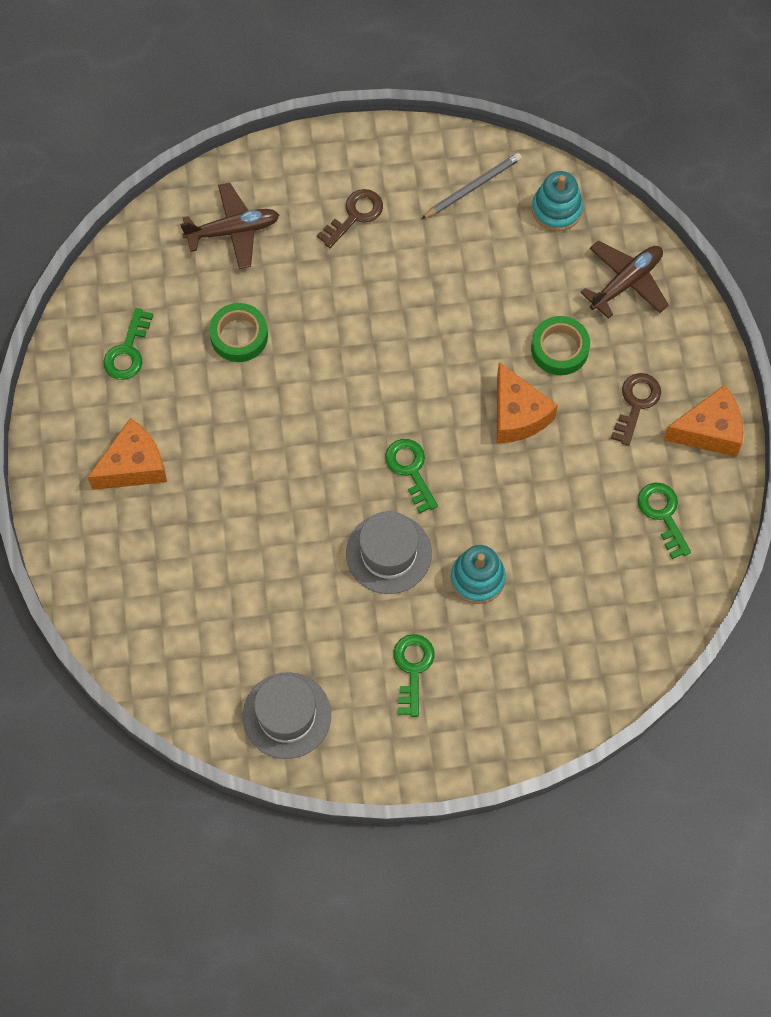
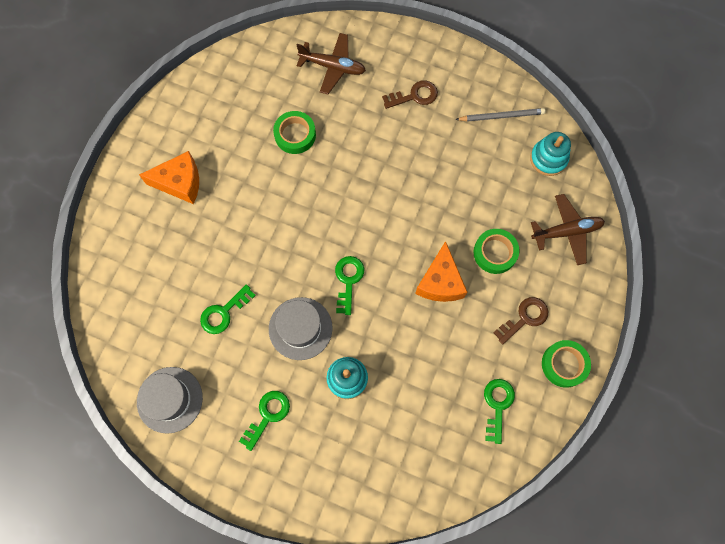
camera: 30 degrees right, 5 degrees up
(127, 351) = (222, 109): green key -> green key (223, 312)
(709, 430) = (564, 364): orange cheese -> green tape

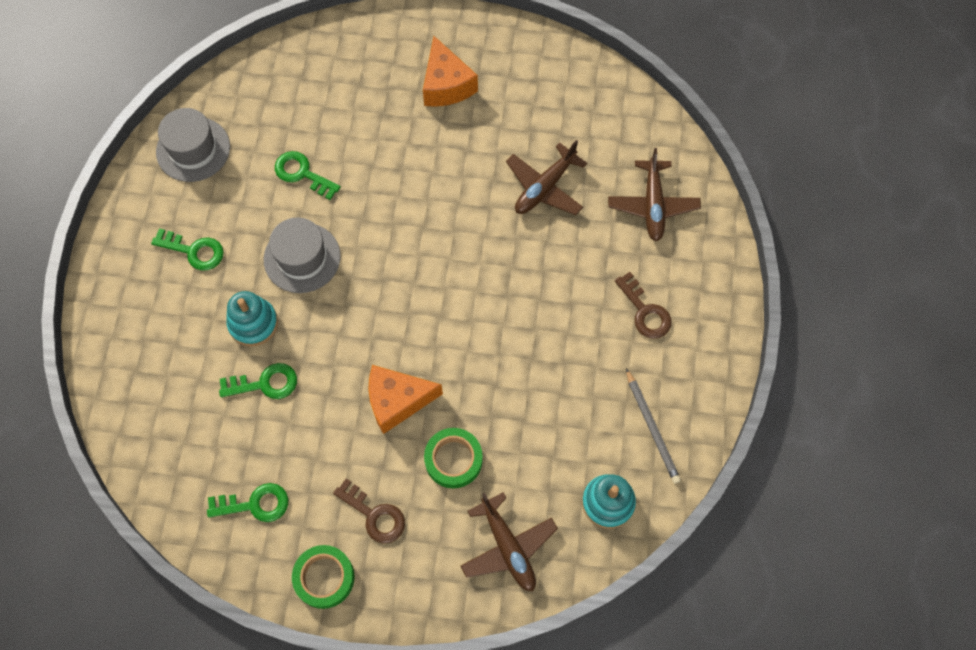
camera: 75 degrees right, 5 degrees down
(295, 135) = (545, 187): green tape -> brown plane
(348, 280) = (373, 295): green key -> green key (265, 383)

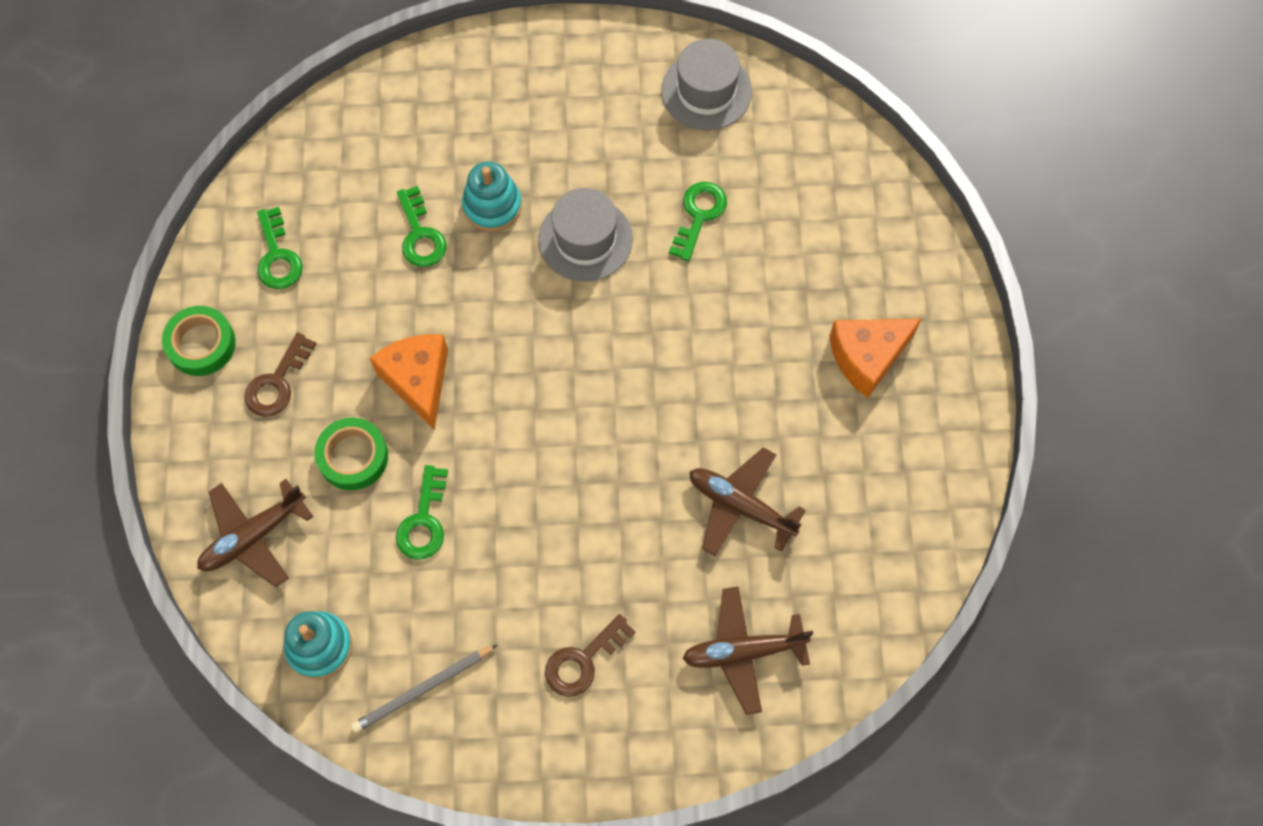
camera: 80 degrees right, 0 degrees up
(194, 251) = (573, 124): green key -> green key (423, 521)

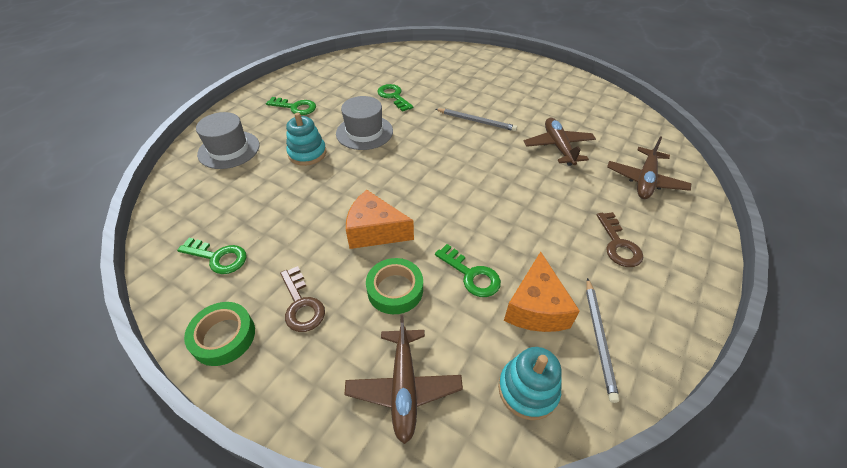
camera: 55 degrees left, 20 degrees down
(420, 235) = (288, 187): green key -> green key (295, 107)
(706, 91) = (338, 71): grey hat -> grey hat (229, 149)
(722, 364) = (476, 121): none -> grey pencil
(740, 506) = (558, 147): brown plane -> brown plane turned 105 degrees clockwise
(867, 357) = (510, 84): orange cheese -> orange cheese (536, 308)

